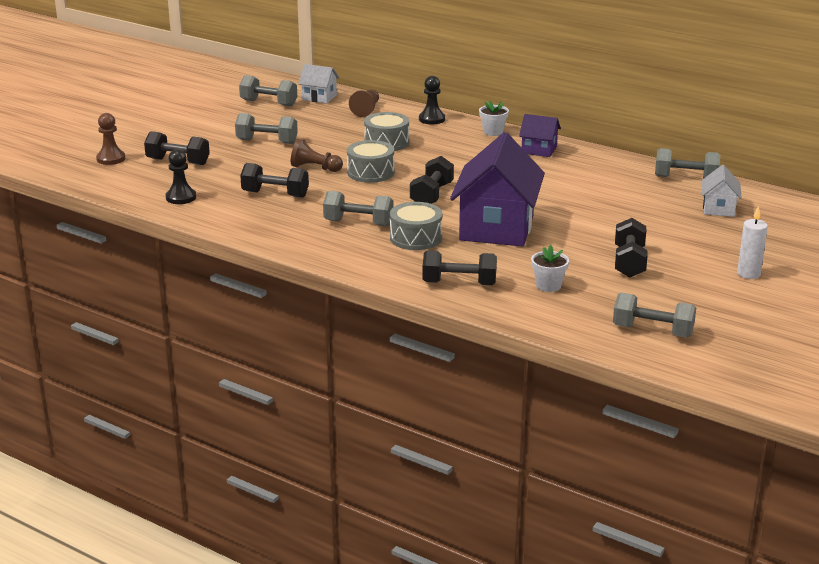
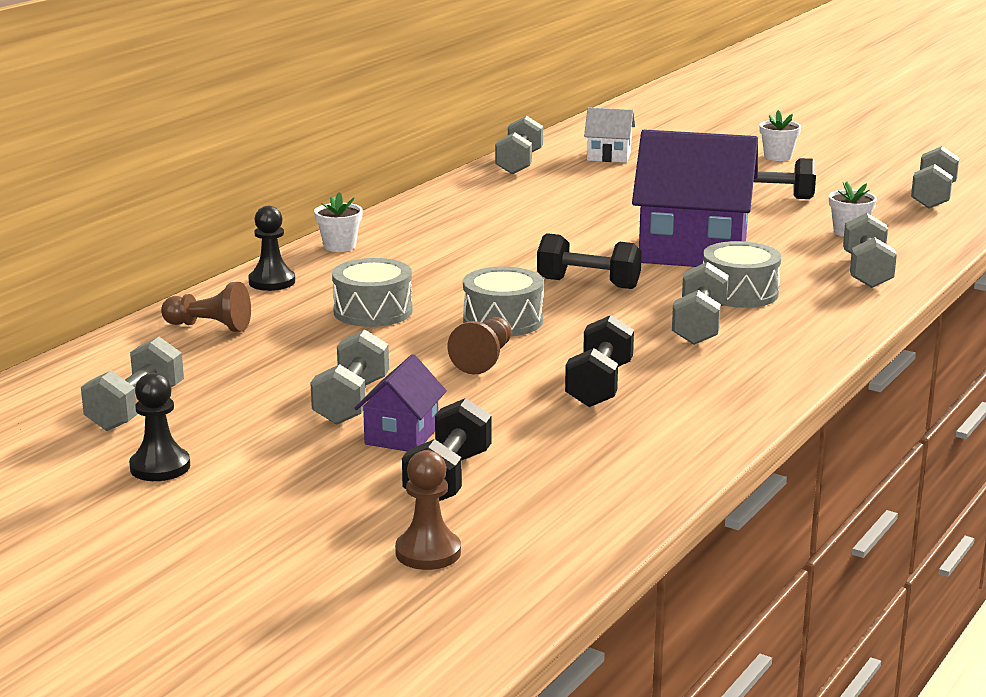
camera: 90 degrees left, 5 degrees down
(181, 197) = (626, 462): black pawn -> black pawn (160, 467)
(319, 97) = (123, 365): white house -> none
(459, 283) = (866, 272): black dumbbell -> grey dumbbell
(539, 150) = (418, 224): purple house -> purple house (401, 436)
(748, 274) = (778, 157): white candle -> white flower pot

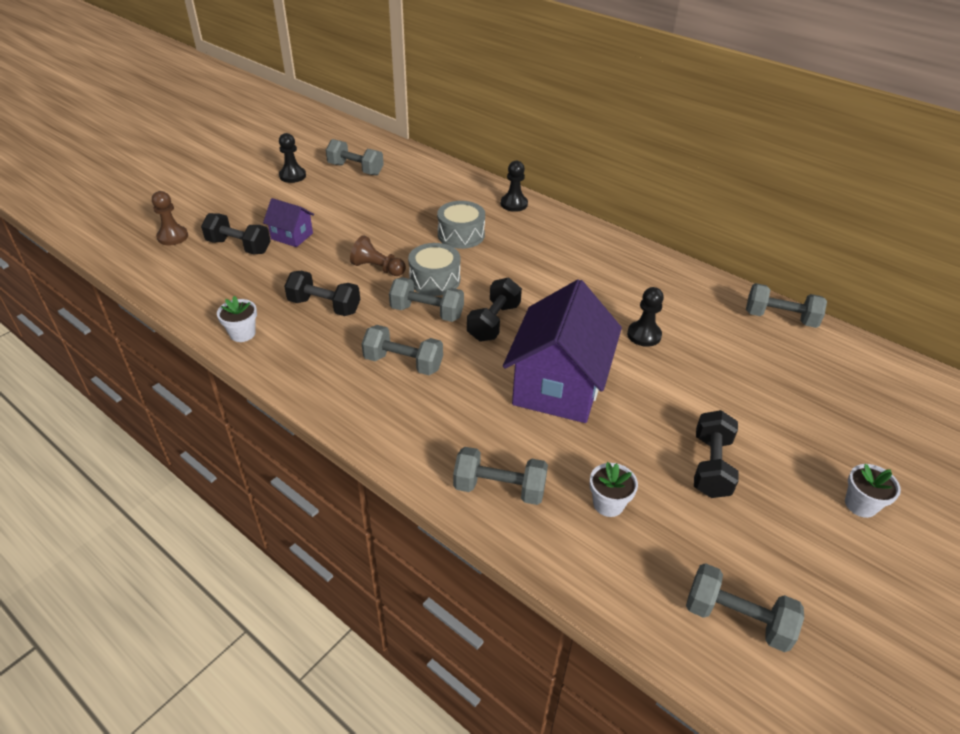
camera: 95 degrees right, 20 degrees up
(209, 327) = (450, 186): brown pawn -> none
(339, 246) = (574, 227): white flower pot -> white flower pot (242, 333)
(351, 402) = (338, 224): grey dumbbell -> grey dumbbell (427, 312)
(578, 215) = (644, 335): none -> black pawn
(609, 156) = (819, 374): white house -> none
(739, 293) = (462, 396): grey drum -> none

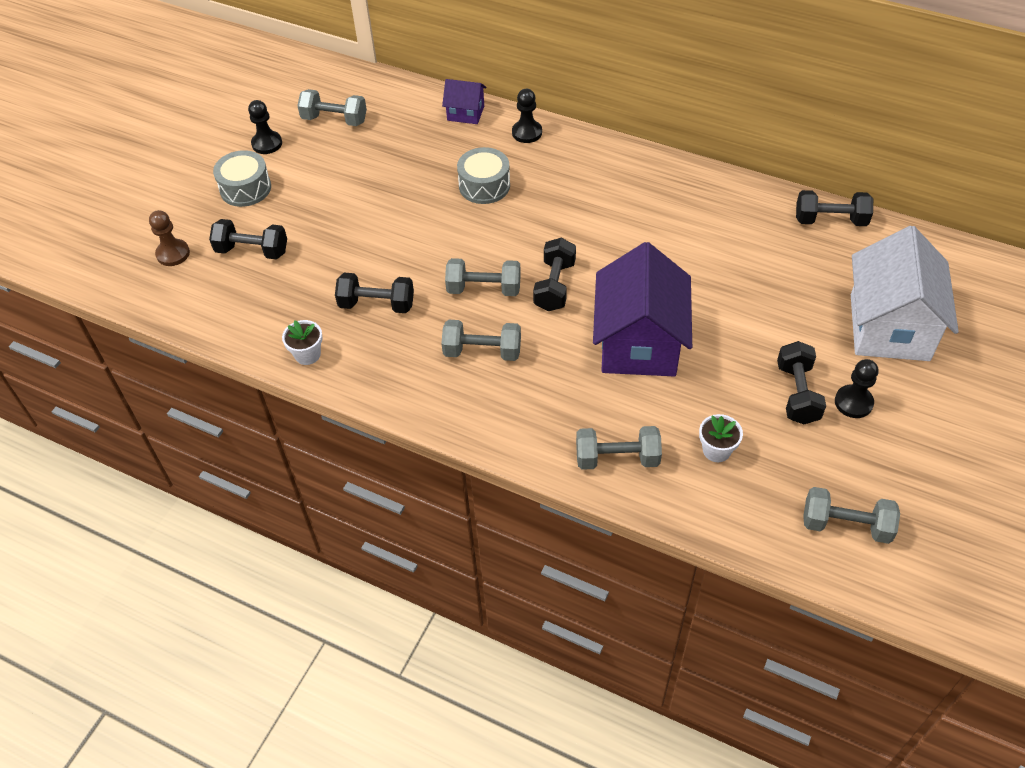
camera: 10 degrees left, 10 degrees up
(292, 236) = (303, 225): purple house -> purple house (465, 113)
(377, 268) = (412, 246): brown pawn -> none
(435, 280) = (477, 248): grey drum -> grey drum (245, 188)
(644, 335) = (705, 268): black pawn -> black pawn (853, 402)
(780, 318) = (830, 220): grey dumbbell -> black dumbbell
(824, 423) = (889, 327): none -> white house
(860, 504) = (930, 400): white flower pot -> none

